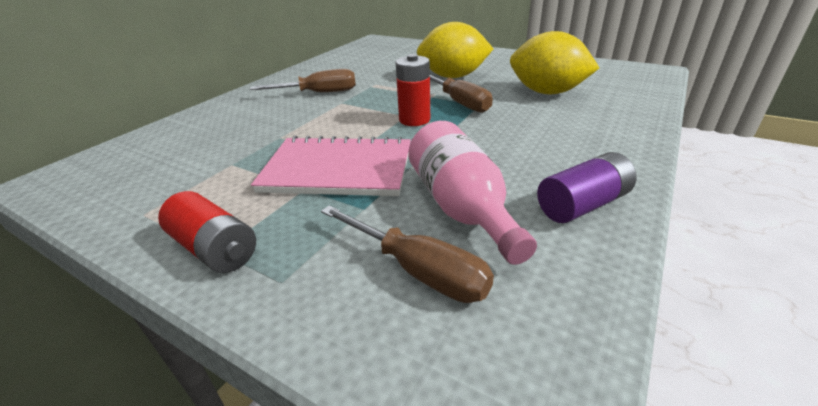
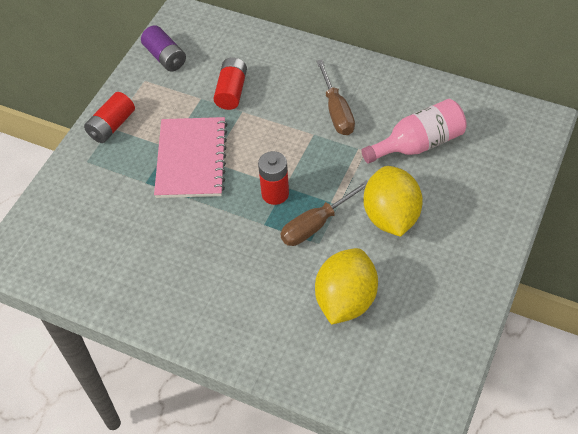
camera: 85 degrees right, 20 degrees up
(240, 143) = (231, 91): none -> red battery
(417, 270) = (90, 215): brown screwdriver -> none
(462, 208) = (143, 232): pink bottle -> pink bottle (418, 144)
(582, 205) = (144, 296): purple battery -> purple battery (165, 57)

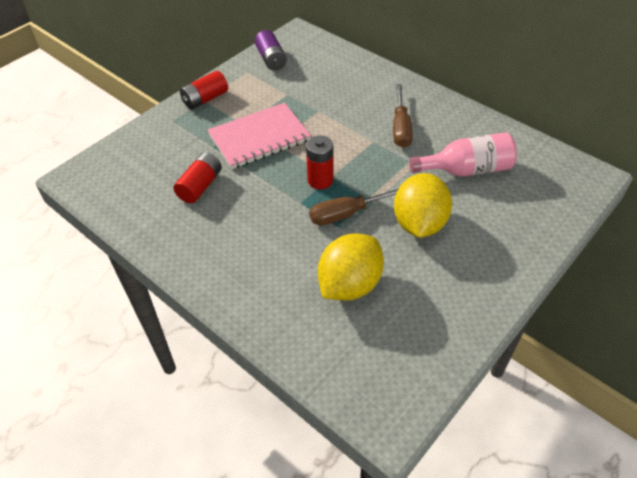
camera: 15 degrees right, 5 degrees down
(191, 159) = (259, 137): pink notebook -> pink notebook turned 45 degrees clockwise
(231, 91) = (315, 94): red battery -> red battery (200, 186)

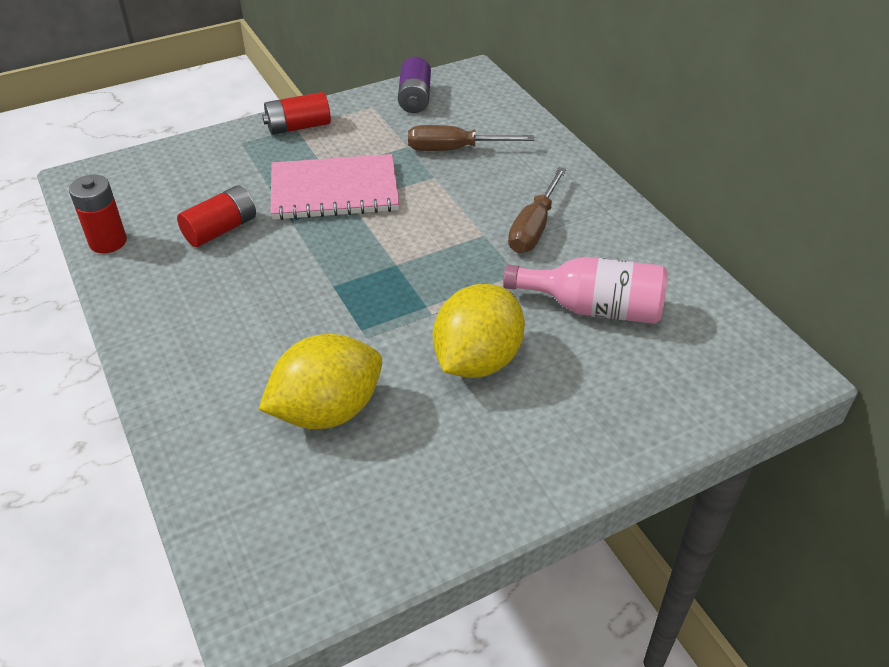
camera: 20 degrees right, 5 degrees down
(320, 180) = (378, 265): red battery -> red battery (108, 242)
(347, 214) = (385, 318): brown screwdriver -> brown screwdriver (454, 149)

